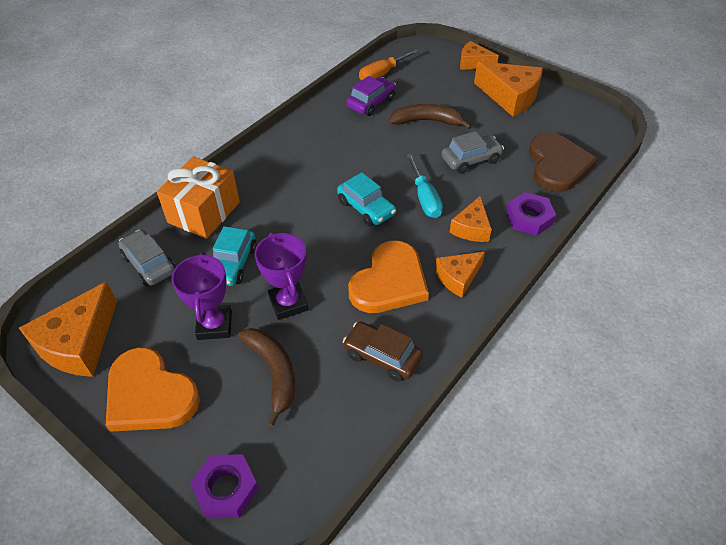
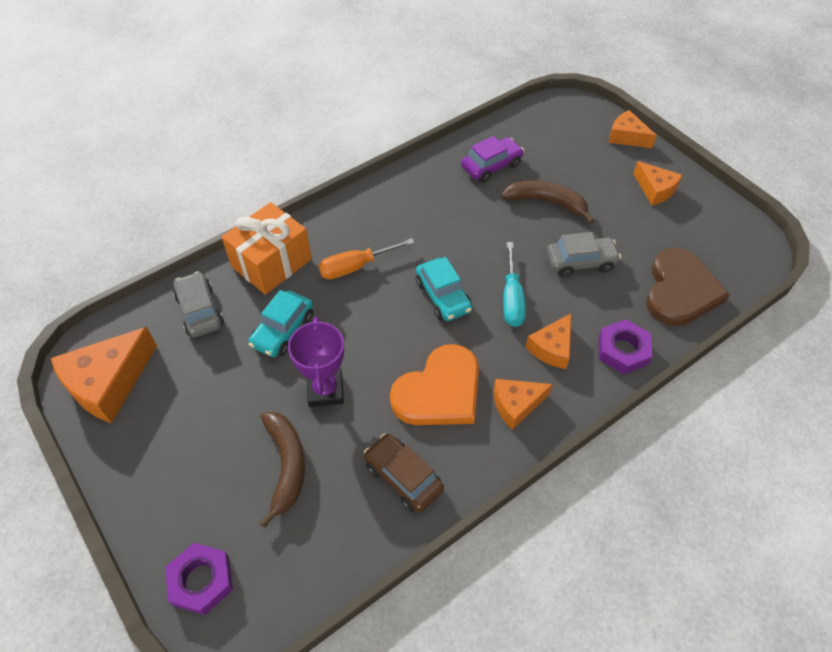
camera: 15 degrees right, 5 degrees up
(149, 394) = (159, 457): orange heart -> none
(214, 325) = (244, 397): purple trophy -> none
(382, 73) = (516, 131): orange screwdriver -> orange screwdriver (356, 266)
(510, 96) = (655, 189): orange cheese -> orange cheese, size x0.60

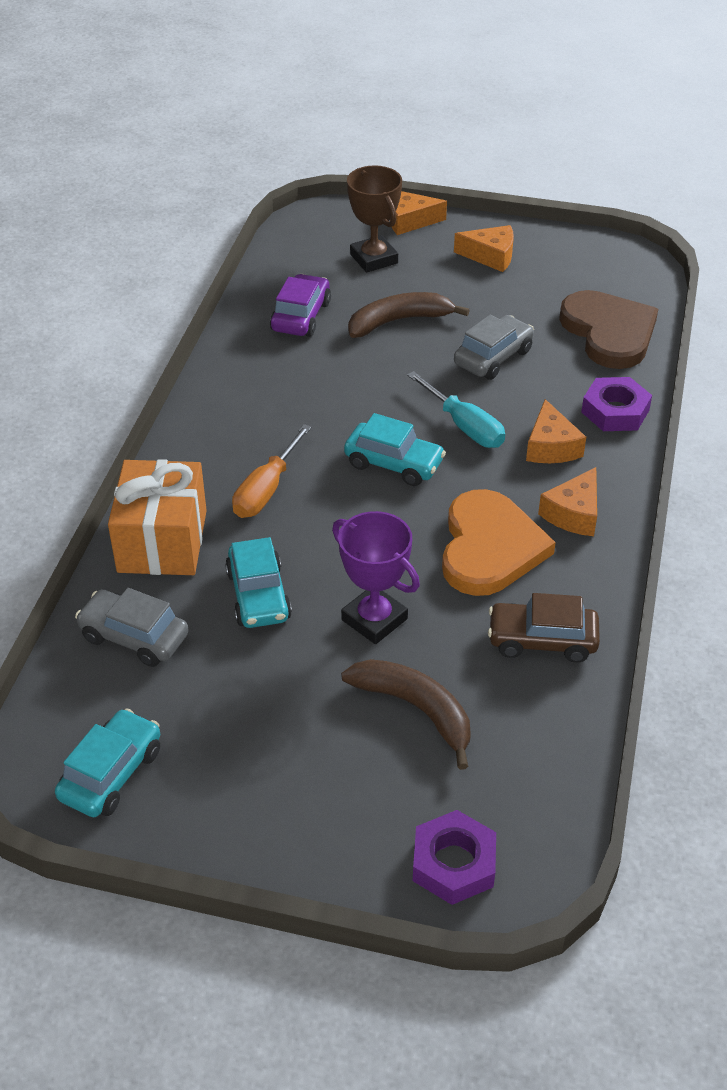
camera: 40 degrees left, 10 degrees down
(108, 383) = (111, 774): orange cheese -> turquoise car
(576, 151) = (374, 259): none -> brown trophy

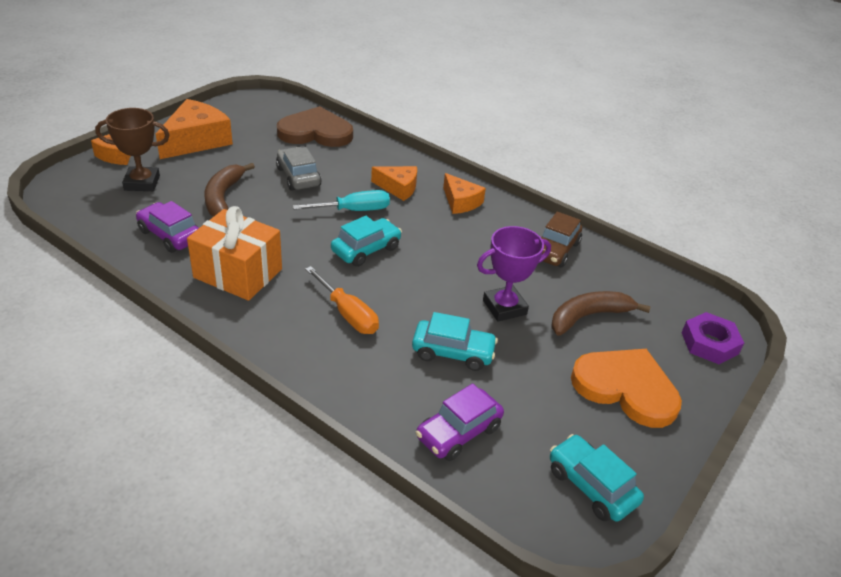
camera: 70 degrees left, 5 degrees down
(134, 637) = (458, 432): grey car -> purple car
(162, 541) = (364, 385): orange gift -> orange gift (238, 273)
(490, 256) = (196, 141): orange cheese -> orange cheese, size x1.68
(490, 547) = (469, 241): orange heart -> orange heart (626, 388)
(615, 411) = (386, 157): purple nut -> none

